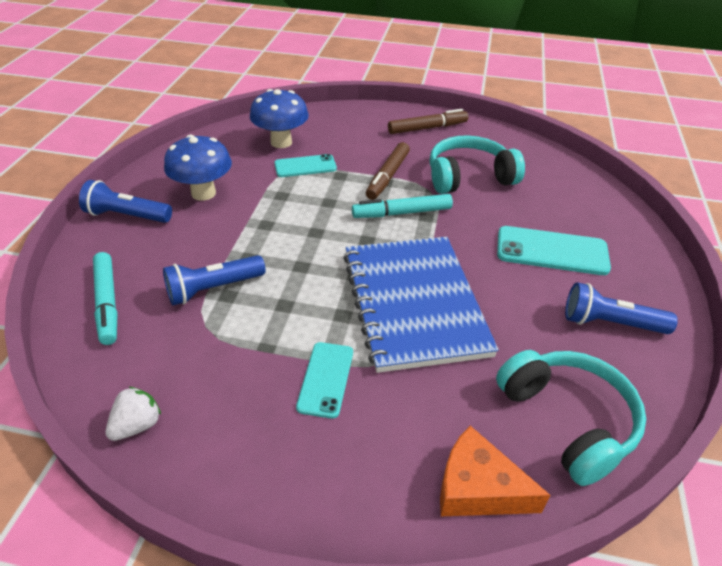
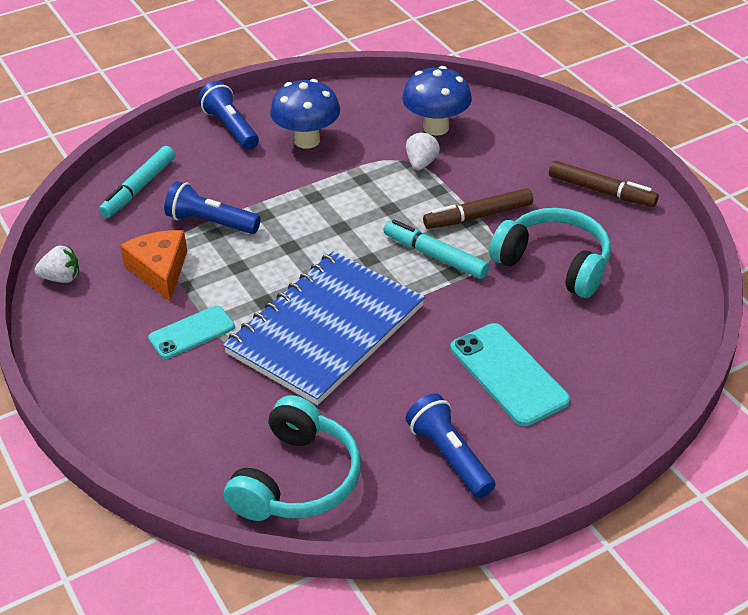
camera: 50 degrees right, 0 degrees up
(305, 166) = (421, 163): turquoise phone -> white strawberry
(478, 488) = (179, 461): orange cheese -> orange cheese (160, 270)

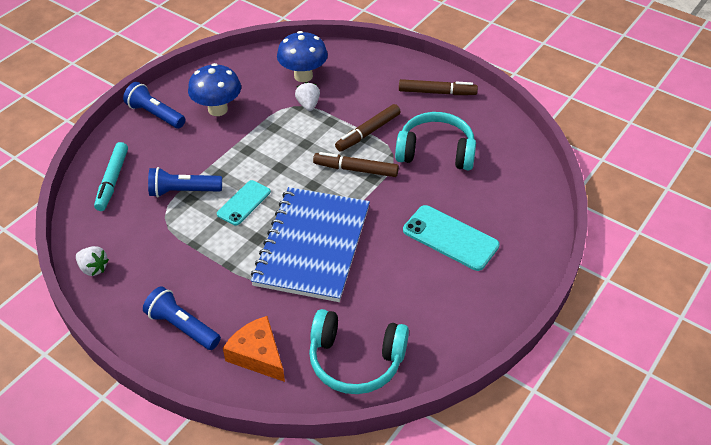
camera: 25 degrees left, 5 degrees up
(61, 278) = (93, 268): white strawberry -> white strawberry turned 60 degrees clockwise
(160, 270) = (166, 239): orange cheese -> orange cheese (258, 355)
(192, 332) = (218, 278): turquoise phone -> turquoise phone (244, 203)
(297, 479) = (355, 360): turquoise headphones -> turquoise headphones turned 105 degrees clockwise
(435, 256) = (356, 169): turquoise marker -> brown marker
(450, 456) = (446, 307): blue flashlight -> blue flashlight (182, 326)

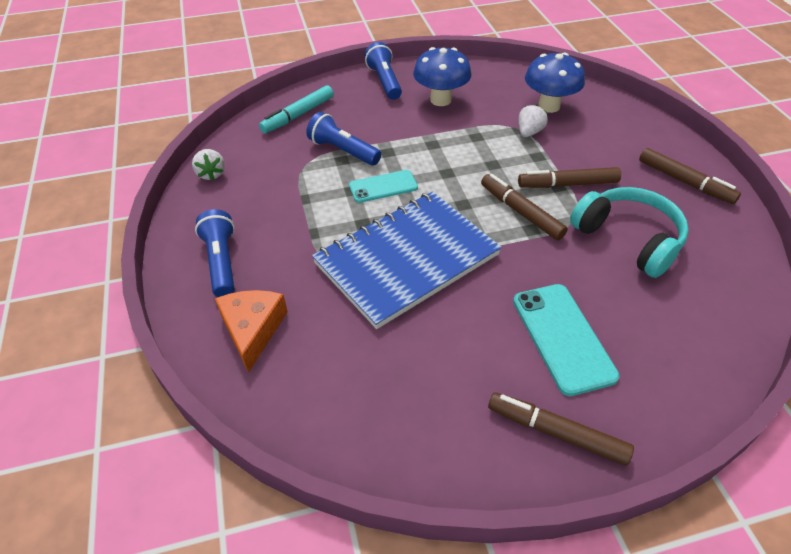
camera: 40 degrees right, 0 degrees up
(355, 360) = (334, 400): turquoise headphones -> none
(491, 294) = (556, 432): none -> brown marker

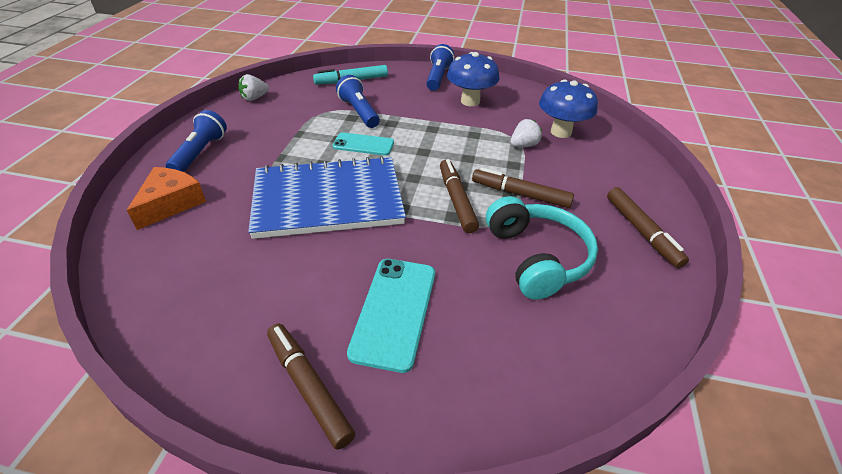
camera: 25 degrees right, 5 degrees down
(211, 174) = (254, 98): white strawberry -> white strawberry turned 45 degrees clockwise

